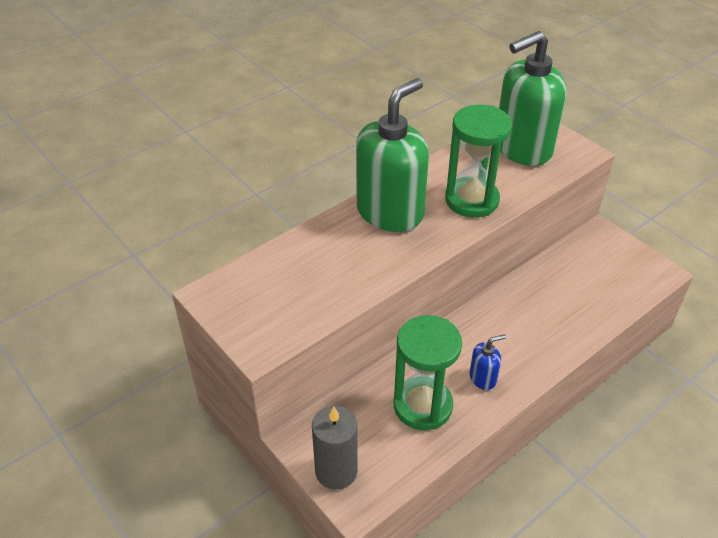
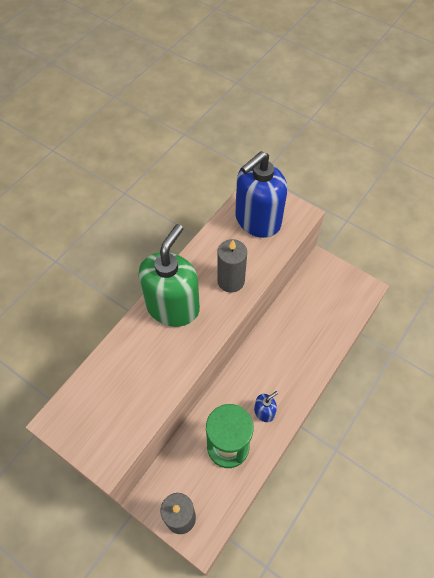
camera: 15 degrees left, 15 degrees up
(471, 200) = (231, 281): green hourglass -> grey candle
(522, 148) = (257, 220): green soap dispenser -> blue soap dispenser

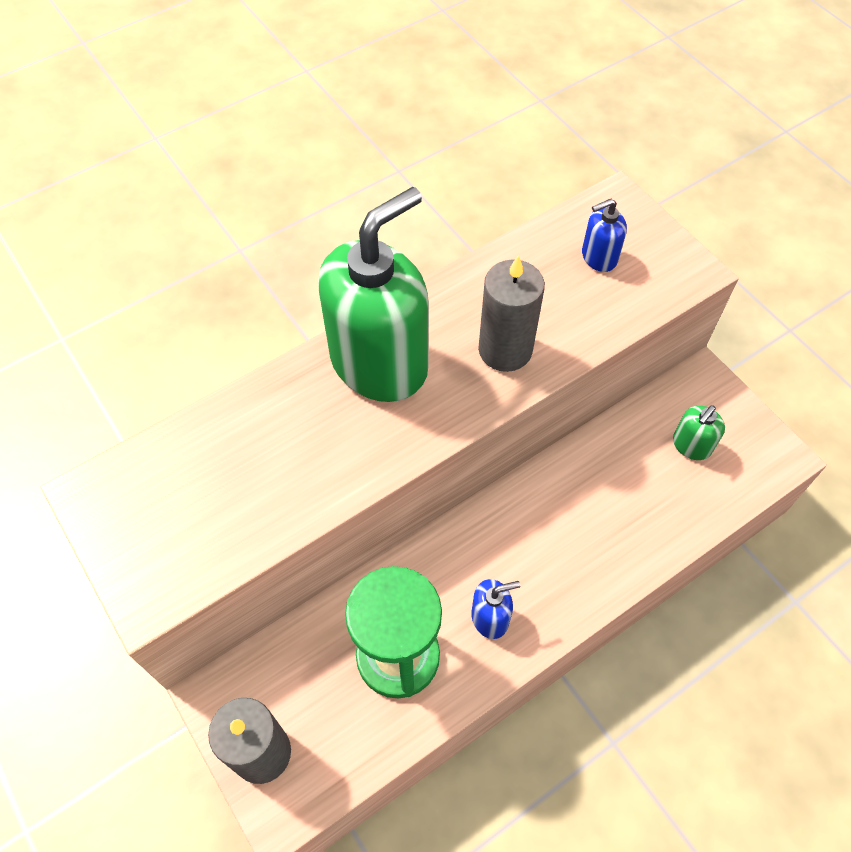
camera: 20 degrees right, 0 degrees up
(257, 220) = (599, 257): blue soap dispenser -> blue soap dispenser, size x0.42
(326, 296) = (691, 445): none -> green soap dispenser

